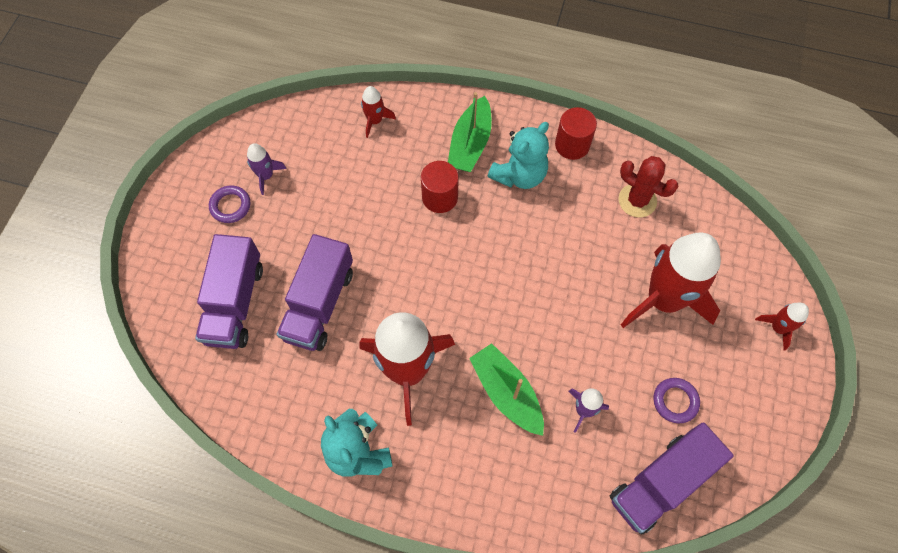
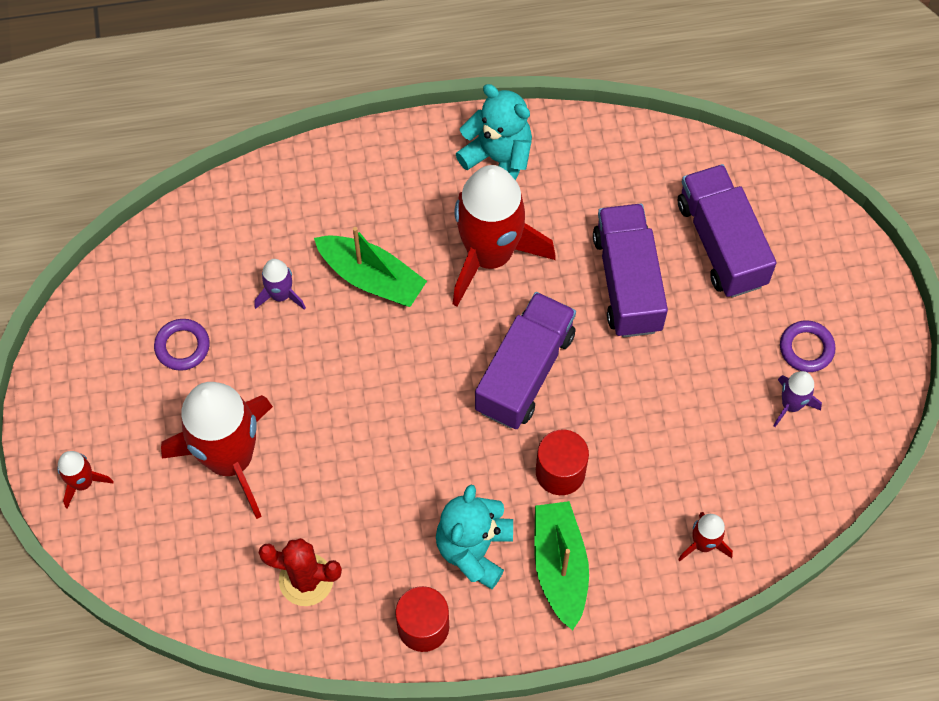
camera: 155 degrees right, 0 degrees up
(661, 483) = (174, 258): purple truck -> purple truck (525, 372)

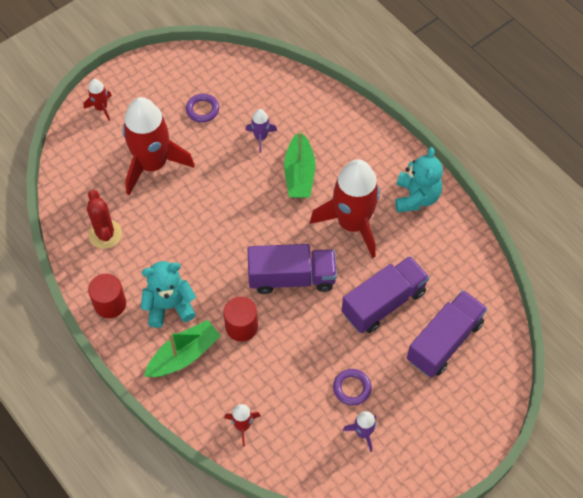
camera: 60 degrees right, 5 degrees down
(806, 348) = (406, 424): purple ring -> purple ring (352, 388)

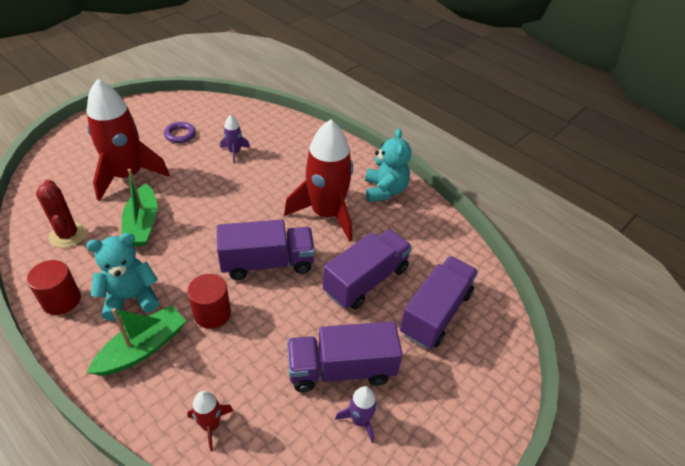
camera: 10 degrees left, 15 degrees down
(101, 108) = (82, 136): red rocket -> none
(299, 174) = (272, 177): green boat -> green boat (142, 224)
(352, 388) = (341, 369): purple ring -> purple truck

